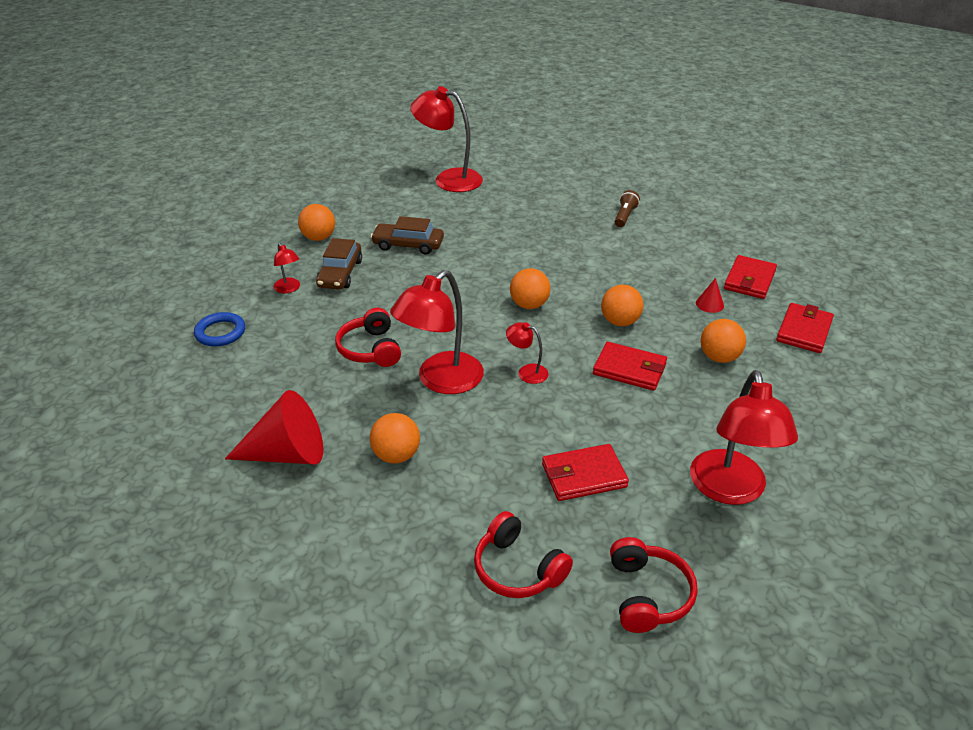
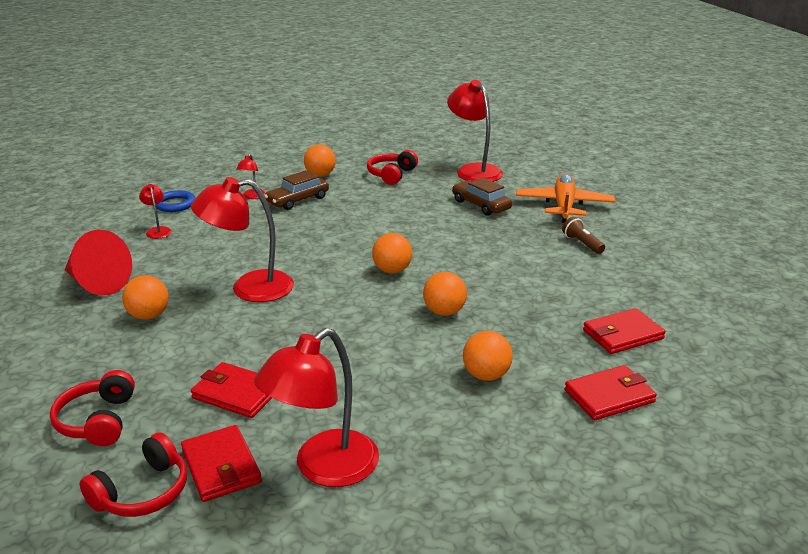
camera: 40 degrees right, 10 degrees down
(370, 349) = (240, 250): red headphones -> red headphones (391, 175)
(408, 245) = (371, 200): brown car -> brown car (481, 205)
(527, 372) = (314, 310): red lamp -> red lamp (158, 230)
(566, 187) = (564, 206): none -> orange plane
(625, 216) = (582, 243): brown flashlight -> brown flashlight turned 90 degrees counterclockwise
(629, 369) = (394, 346): red wallet -> red wallet (221, 466)
(709, 304) = (548, 335): red cone -> none

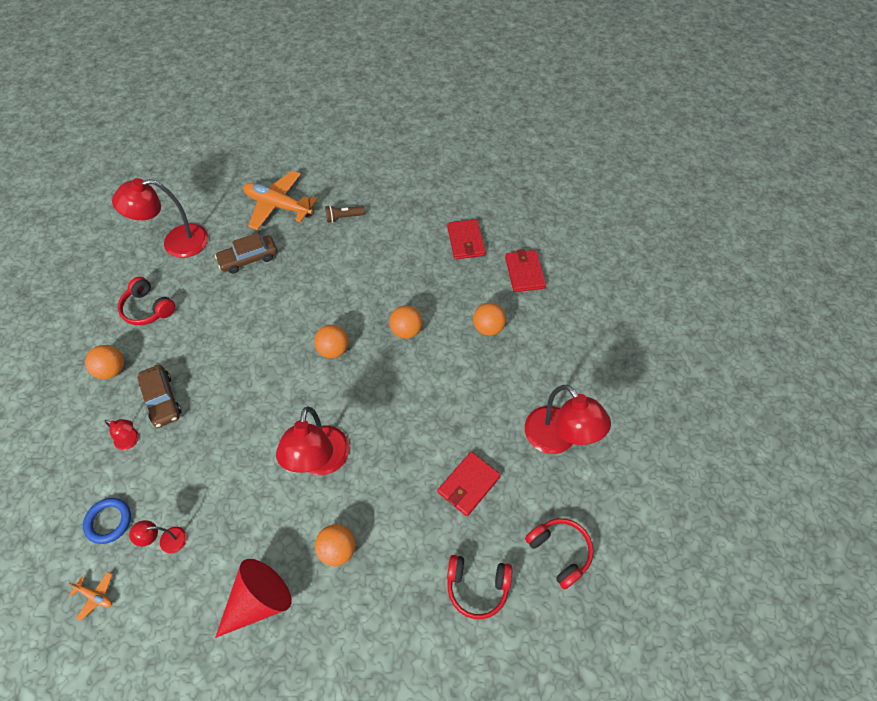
camera: 75 degrees left, 30 degrees up
(109, 213) = (96, 596): none -> orange plane
(221, 466) = (544, 500): red wallet -> none

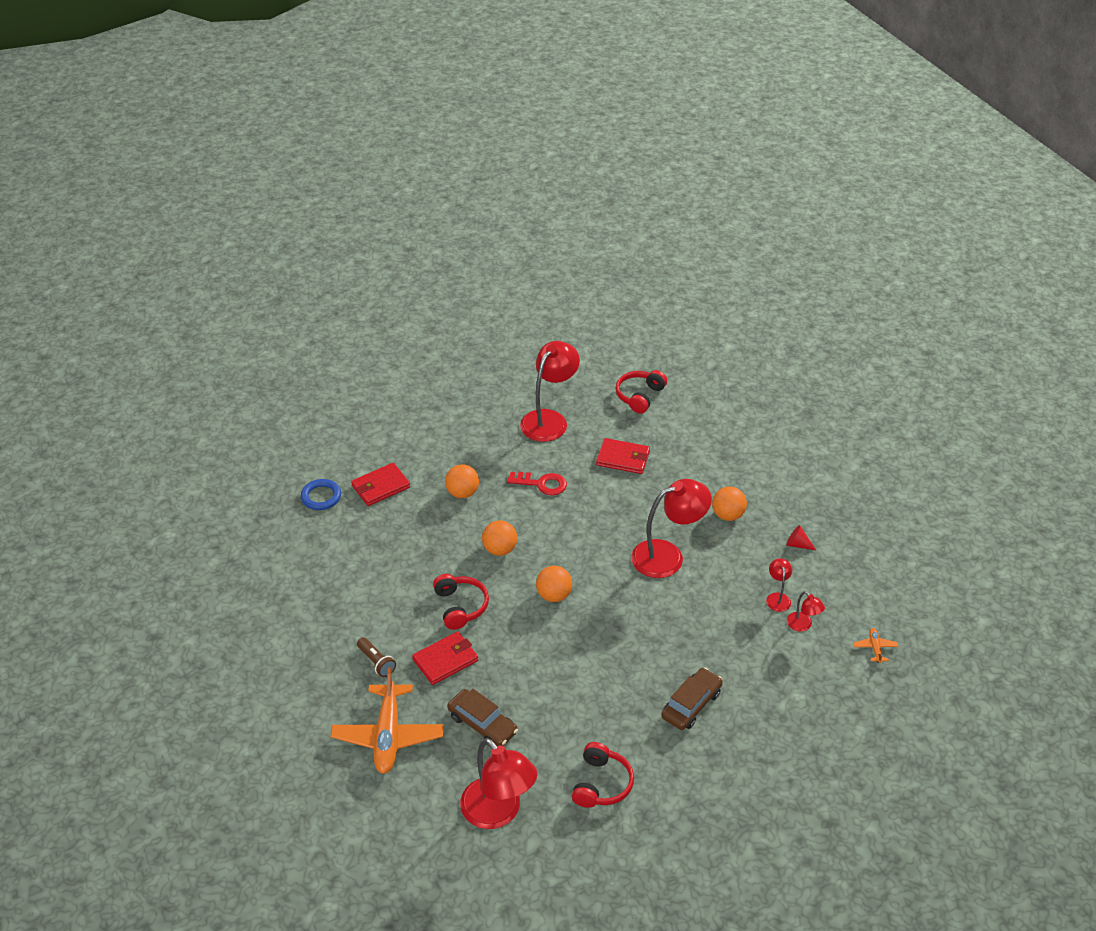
camera: 115 degrees left, 15 degrees down
(109, 521) = (820, 676): blue ring -> blue ring (321, 497)
(112, 370) = (690, 769): orange ball -> none
(131, 441) = (745, 705): red lamp -> red lamp (777, 598)
(259, 601) = (797, 544): red cone -> red cone, size x0.44
(466, 241) = (360, 543): red wallet -> red wallet (445, 660)
(468, 394) = (542, 484): none -> red key
(477, 586) = (695, 430): red headphones -> red headphones (460, 606)

